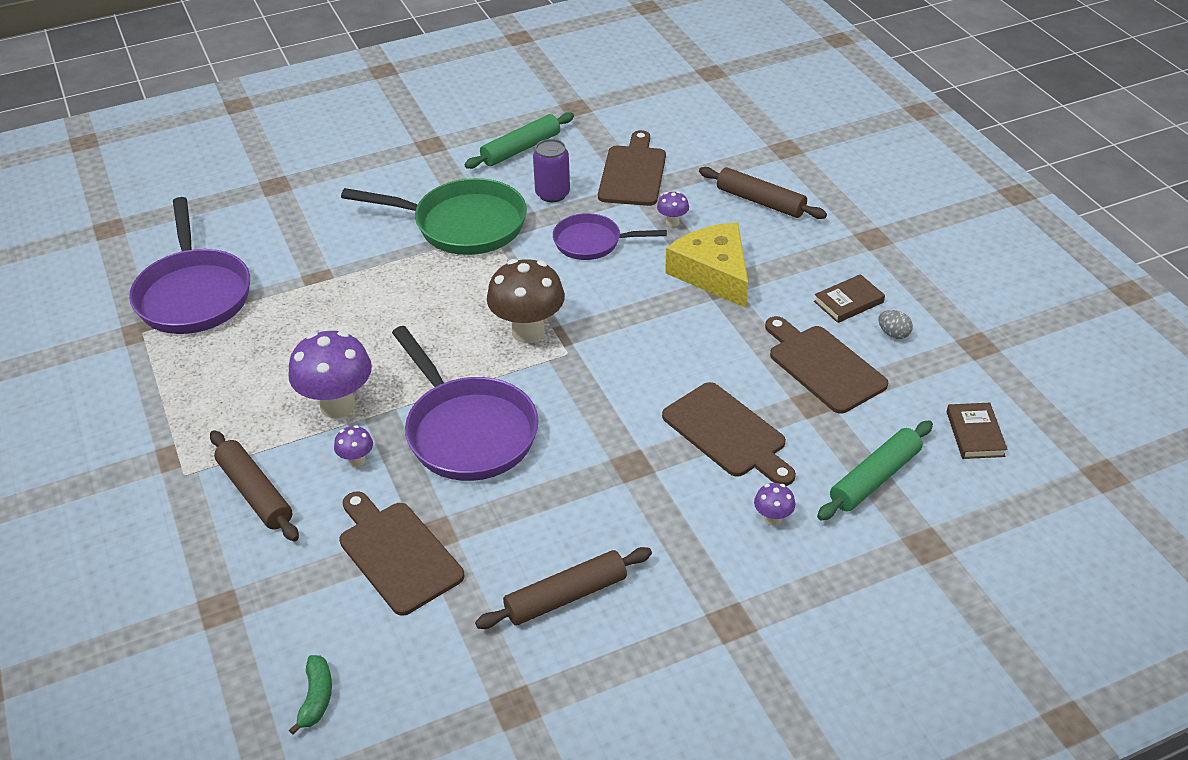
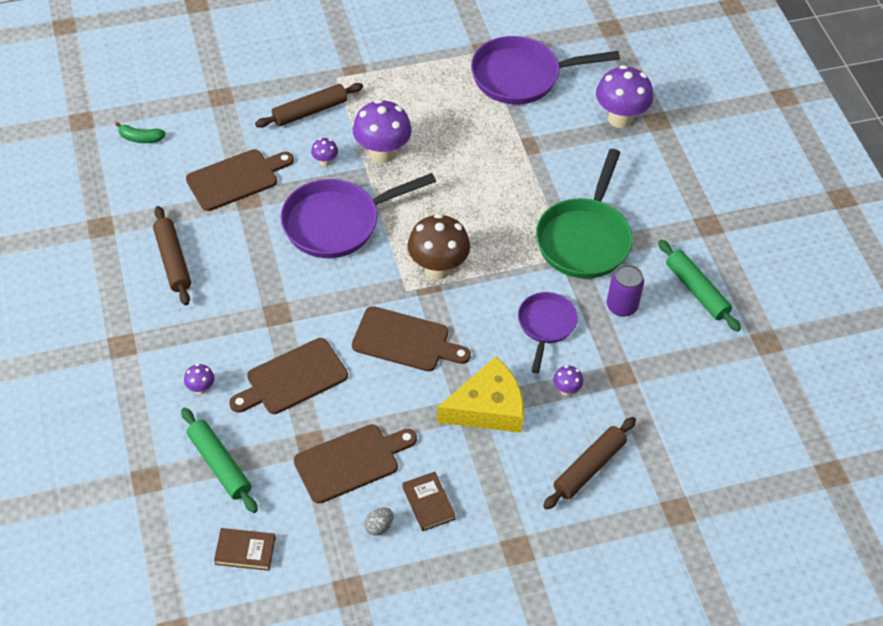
camera: 95 degrees right, 10 degrees up
(271, 212) = (620, 119): none -> purple mushroom
(633, 173) = (648, 372): brown cutting board -> brown cutting board (405, 340)

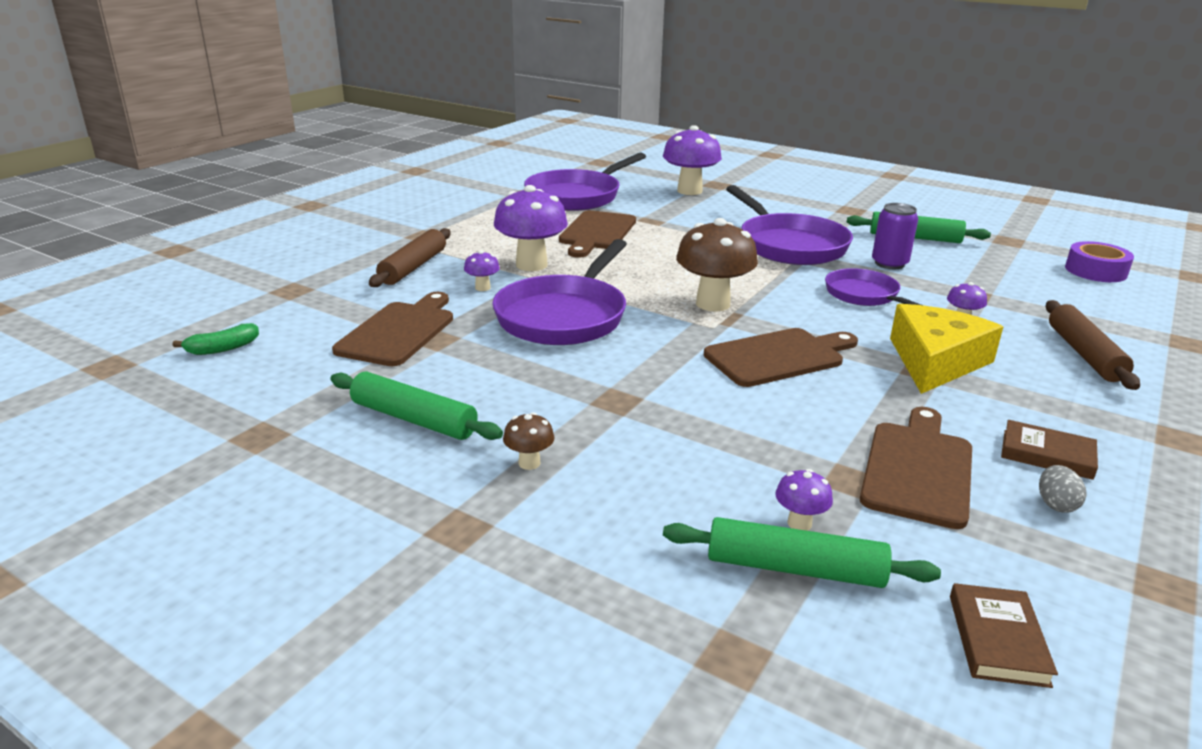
camera: 40 degrees left, 25 degrees down
(173, 260) = (414, 419): brown rolling pin -> green rolling pin
(189, 328) = (529, 463): none -> brown mushroom
(201, 389) = (639, 509): purple mushroom -> purple mushroom (799, 523)
(245, 551) = (997, 639): brown book -> brown book turned 45 degrees counterclockwise
(293, 378) = (728, 439): brown cutting board -> brown cutting board (597, 232)
(584, 239) = (789, 245): green pan -> purple pan
(763, 415) = (1095, 271): none -> purple tape

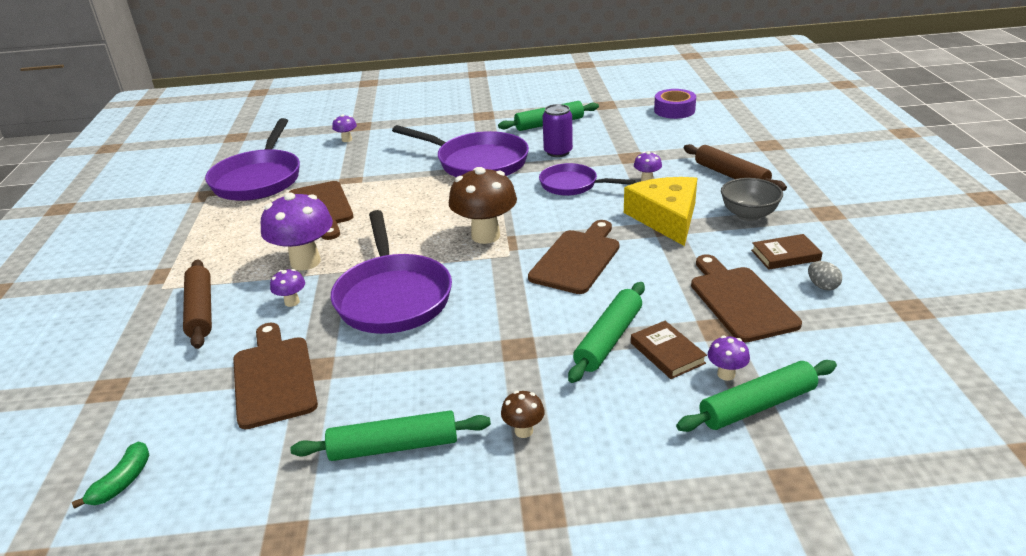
camera: 35 degrees left, 5 degrees up
(689, 191) = (347, 140): purple mushroom -> purple mushroom, size x0.46
(714, 434) = (609, 339): none -> green rolling pin
(997, 639) = (885, 386): brown book -> brown book (667, 353)
(1052, 398) = (748, 215): none -> grey bowl

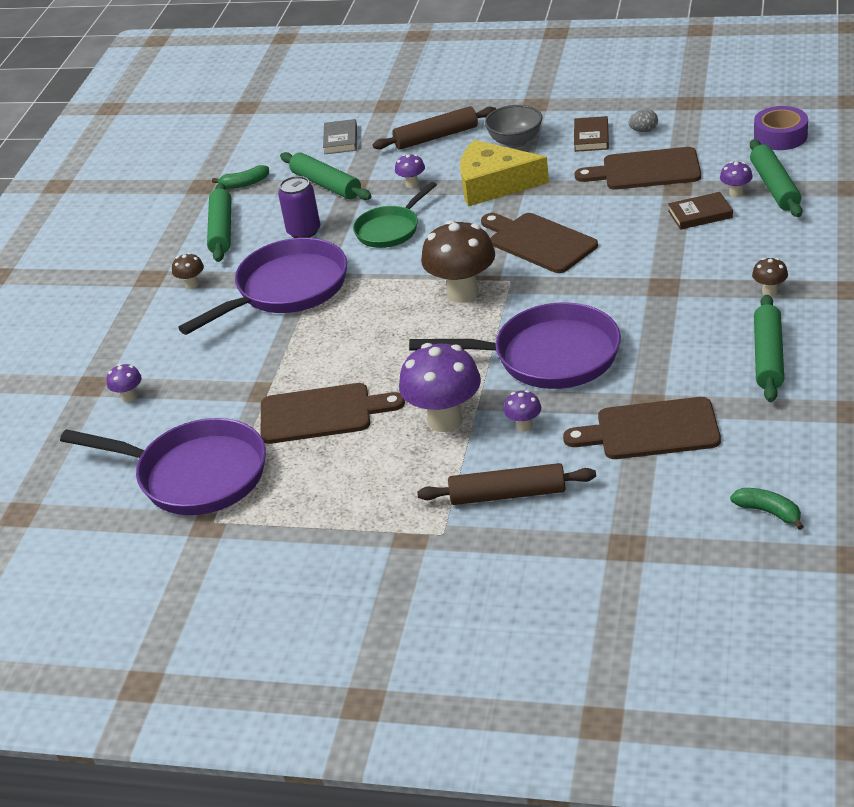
camera: 70 degrees left, 5 degrees up
(477, 129) = (192, 284): none -> brown mushroom
(572, 185) = (390, 230): purple pan -> green pan
(609, 339) = (671, 239): green rolling pin -> green rolling pin (326, 184)
(615, 117) = (244, 184): none -> green banana
(674, 110) = (259, 144): purple tape -> purple tape (780, 136)
(699, 138) = (340, 140): none -> grey book

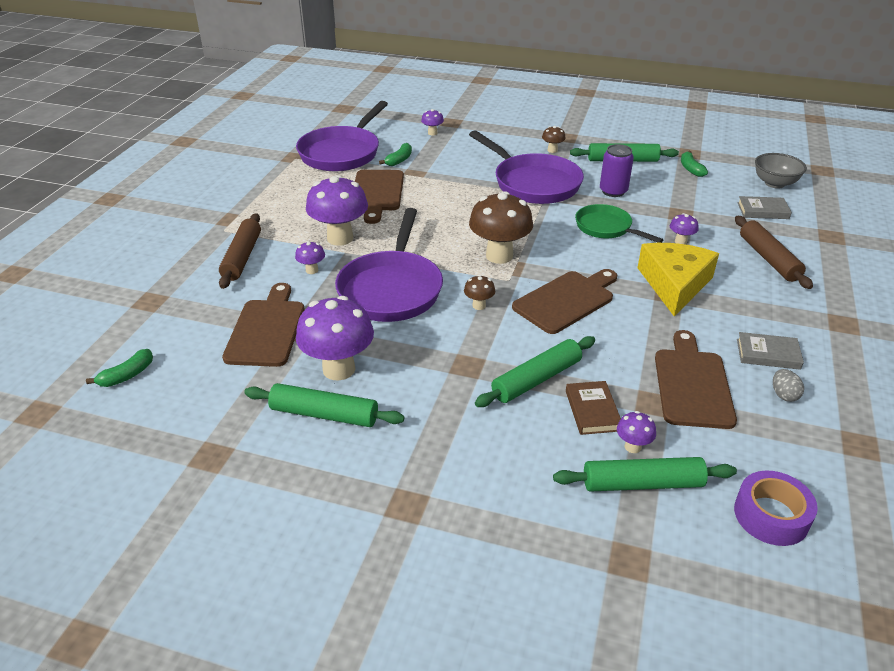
camera: 90 degrees right, 0 degrees up
(220, 412) = (399, 160): none -> green banana
(326, 184) = (685, 202): green rolling pin -> green rolling pin (537, 379)
(515, 141) = (758, 303): grey bowl -> grey bowl (774, 183)
(591, 137) = (768, 354): brown book -> grey book
(699, 363) = (339, 369): none -> purple mushroom
(769, 291) = (430, 436): brown mushroom -> brown mushroom (479, 305)

